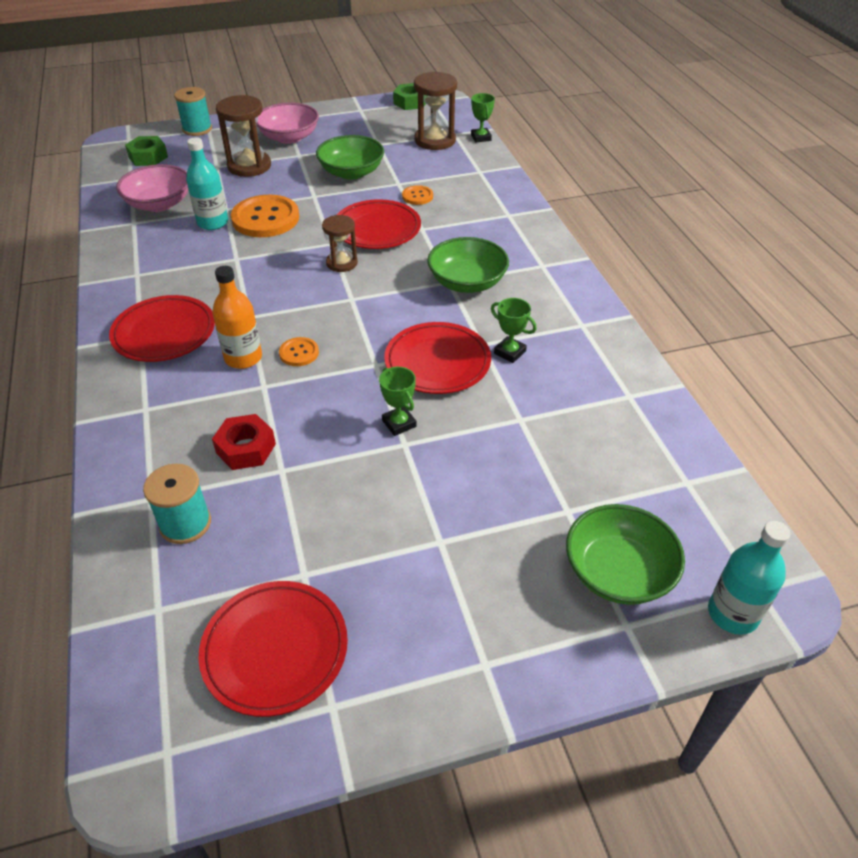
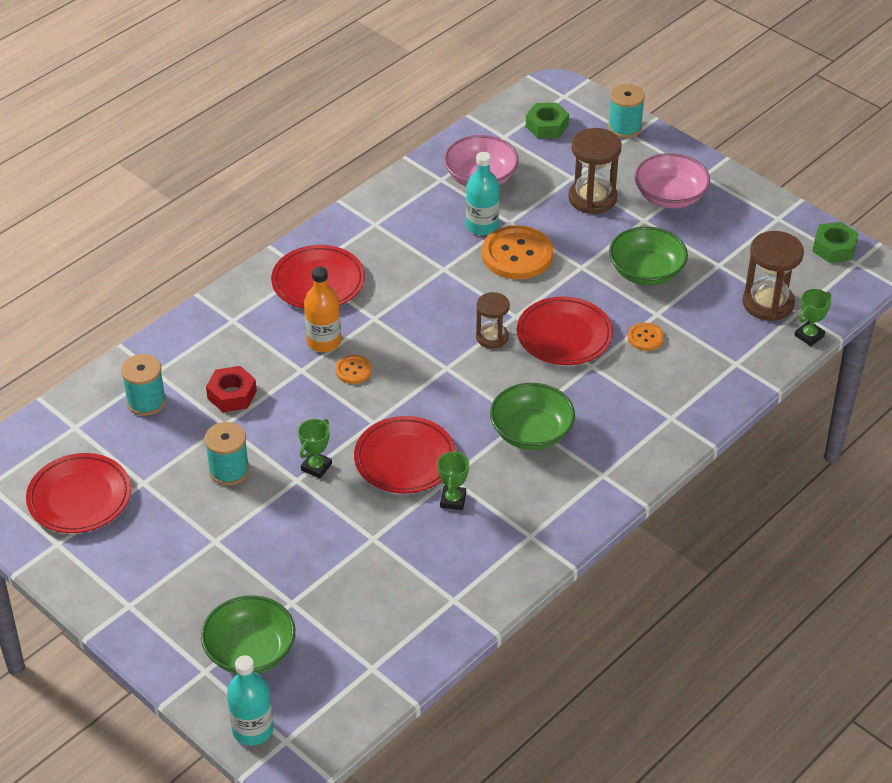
camera: 60 degrees right, 0 degrees up
(348, 491) = (229, 470): none -> turquoise spool

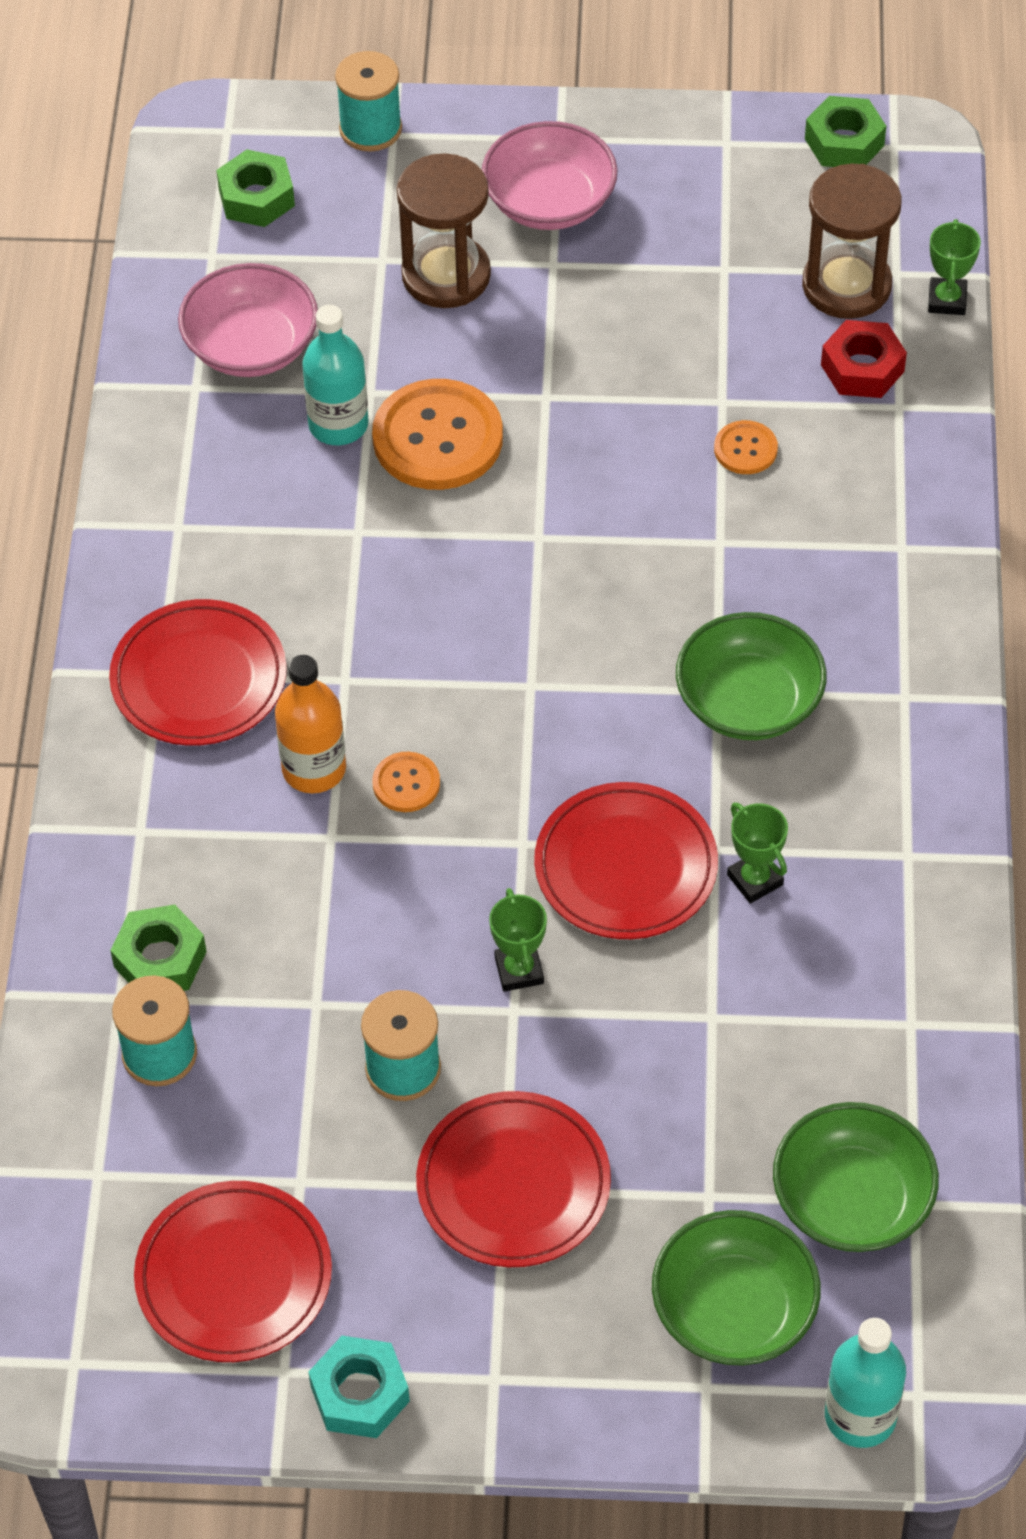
camera: 40 degrees left, 10 degrees up
(74, 572) = (360, 1394): none -> turquoise nut
(186, 369) = (160, 959): none -> green nut
(232, 395) = (274, 949): red nut -> red nut (862, 368)
(492, 337) = (542, 593): brown hourglass -> none
(564, 335) = (635, 521): red plate -> red plate (513, 1184)
(646, 272) = (641, 345): green bowl -> green bowl (852, 1200)

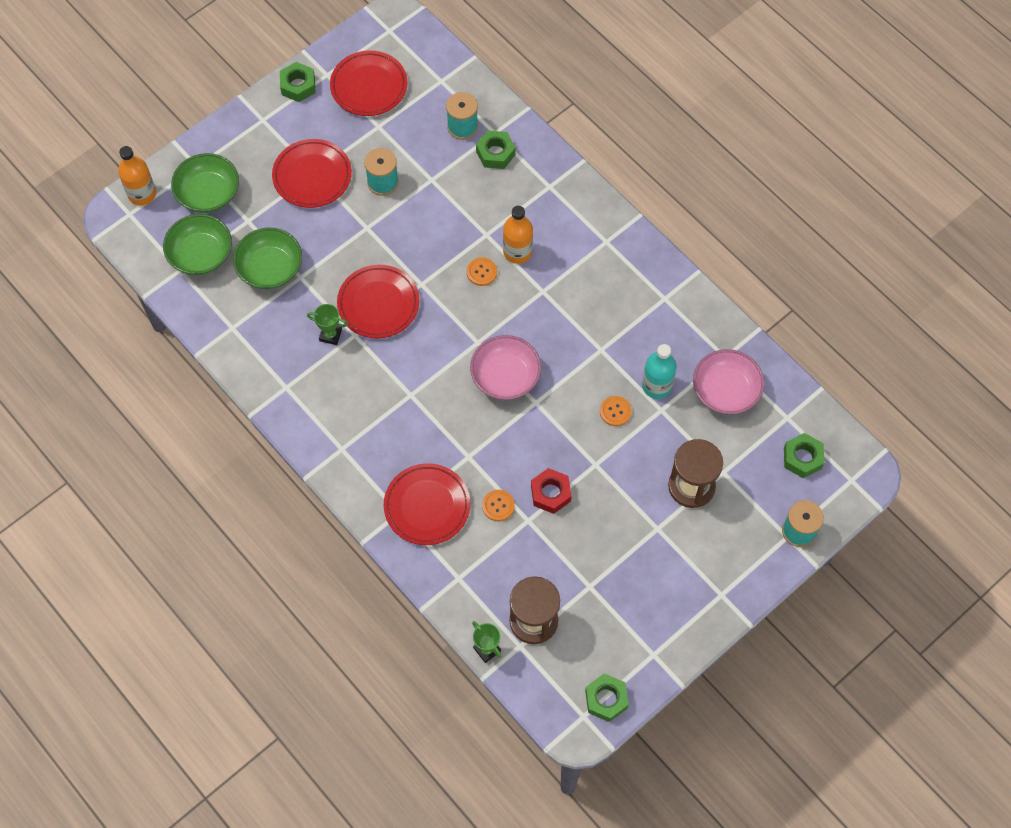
camera: 135 degrees right, 10 degrees up
(199, 679) = (591, 250): red plate -> red plate (427, 506)
(360, 1394) = (298, 86): turquoise nut -> green nut
(437, 438) = (615, 411): orange button -> orange button, size x0.48
(519, 970) = (378, 241): green trophy -> none
(549, 202) = (690, 557): pink bowl -> pink bowl (505, 377)
(748, 702) = (395, 400): green bowl -> green bowl (270, 268)
(860, 1416) = (142, 194): turquoise bottle -> orange bottle
(862, 368) = (489, 584): red nut -> red nut (550, 493)

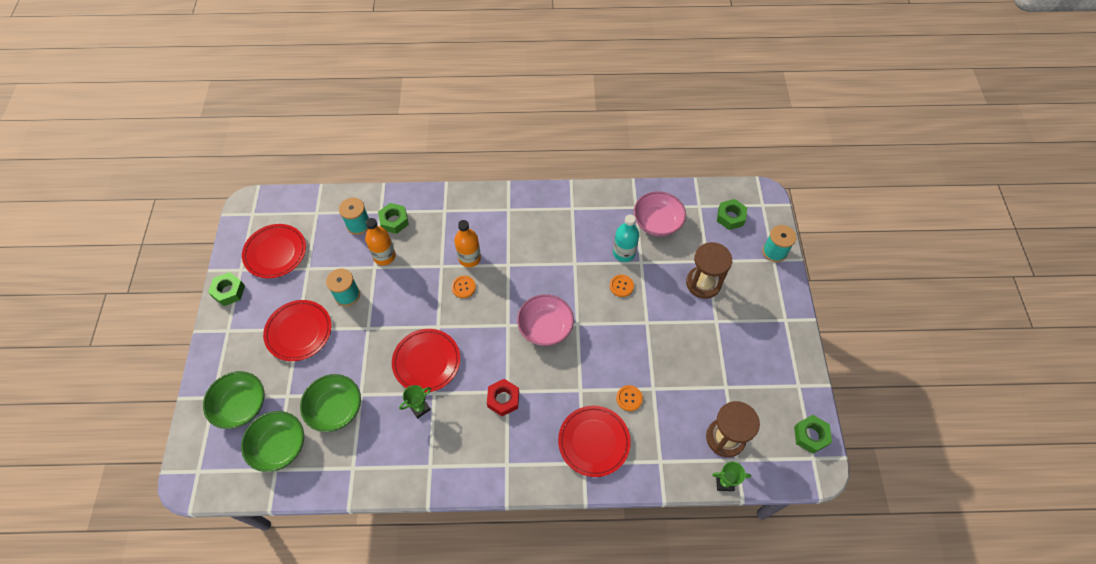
camera: 50 degrees left, 5 degrees down
(142, 194) = (193, 450): orange bottle -> orange bottle (384, 256)
(550, 493) = (645, 361): red nut -> red nut (503, 399)

